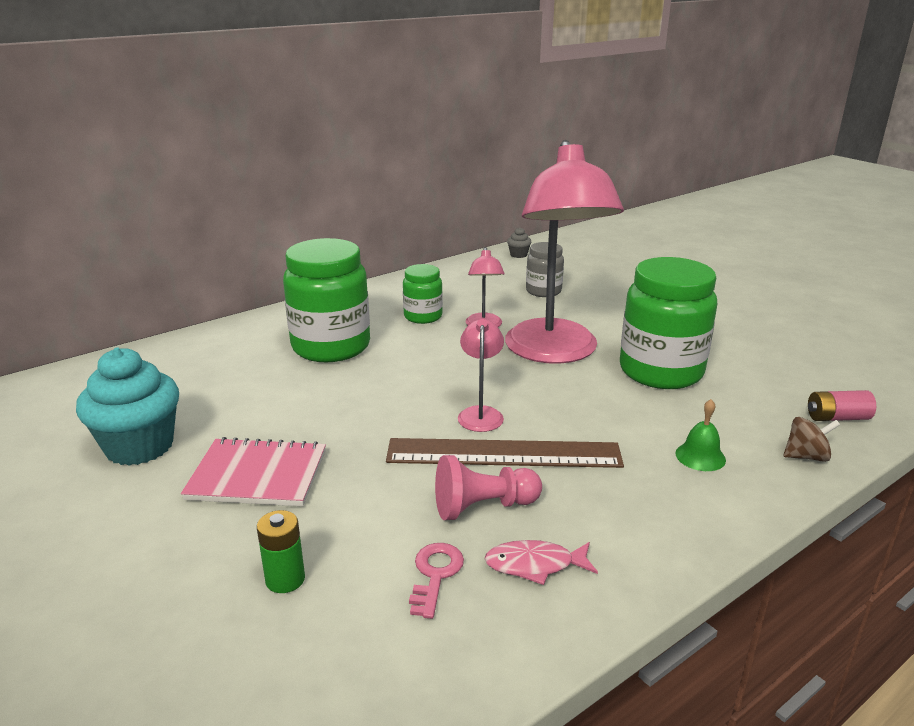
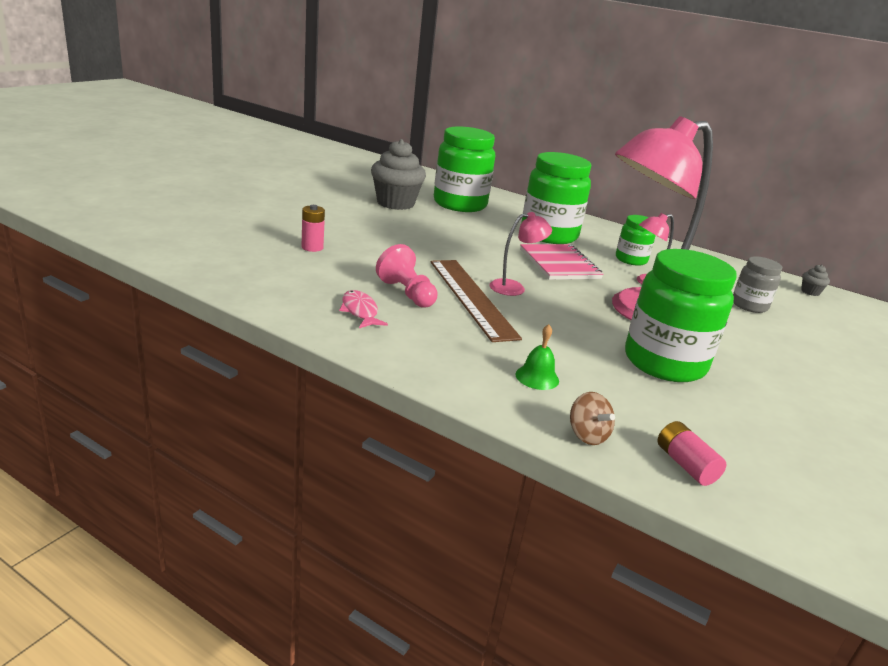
camera: 65 degrees right, 0 degrees up
(139, 446) = (395, 203): turquoise cupcake -> grey cupcake
(184, 387) = (460, 204): none -> green jar
(257, 475) = (391, 231): pink notebook -> pink notebook (559, 264)
(285, 579) = (312, 247): green battery -> pink battery
(435, 574) = (335, 283): pink key -> none

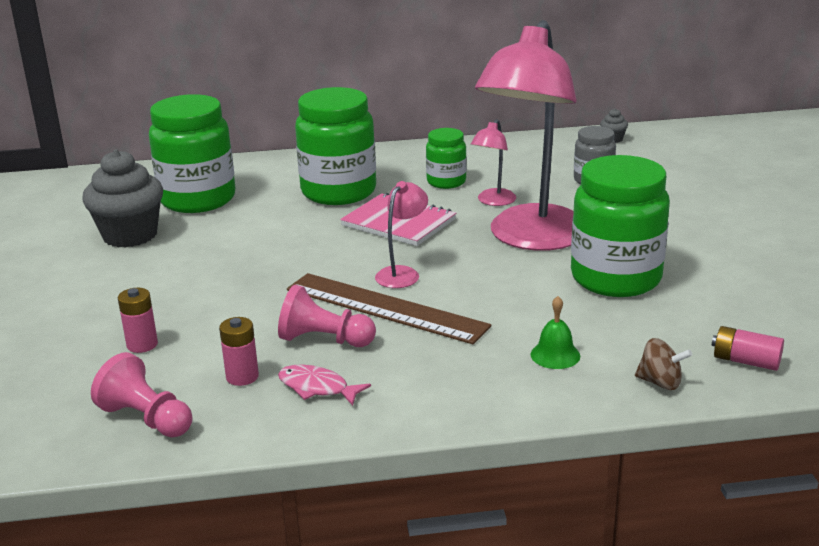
camera: 35 degrees left, 0 degrees up
(253, 277) = (147, 419): none -> pink pawn
(332, 285) = (242, 377): none -> pink battery

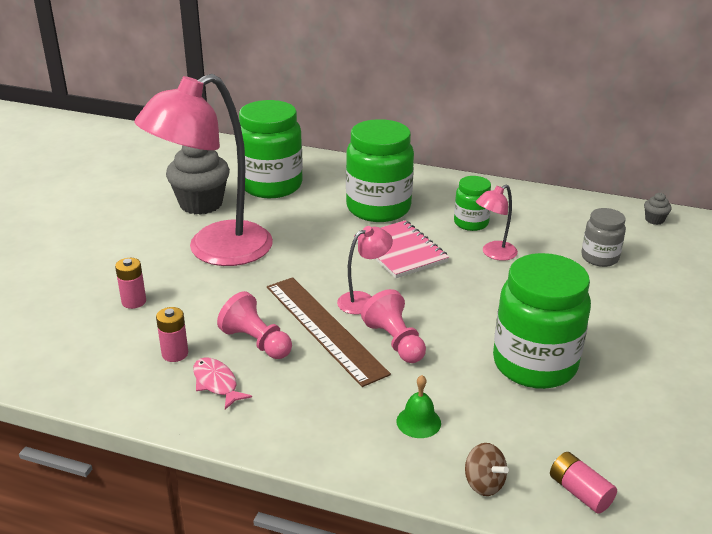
camera: 25 degrees right, 5 degrees up
(147, 419) = (87, 366): pink pawn -> pink pawn (395, 342)
(531, 239) = (495, 301): pink lamp -> pink lamp (215, 251)

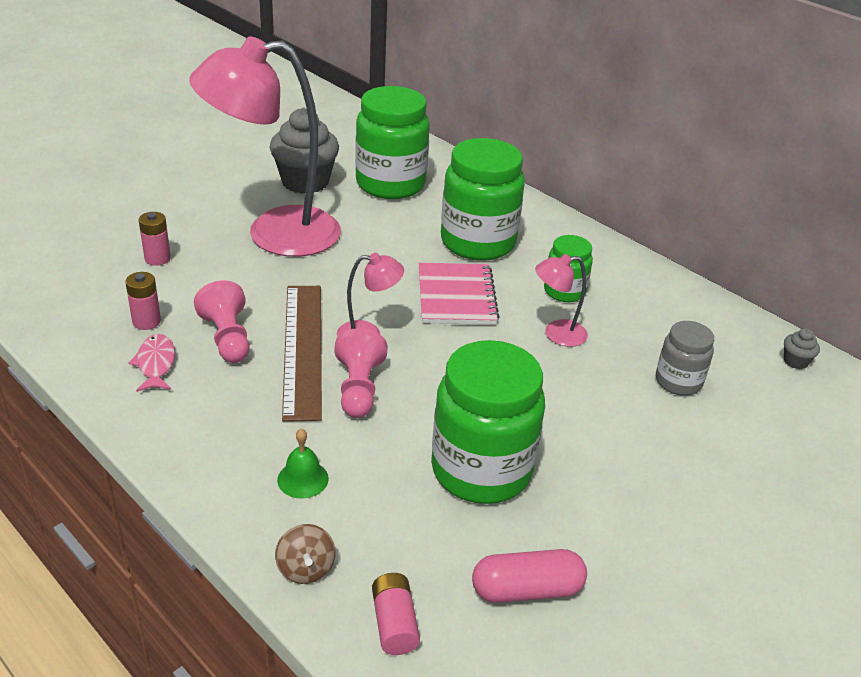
camera: 25 degrees right, 5 degrees up
(639, 430) = (527, 589): none -> pink capsule

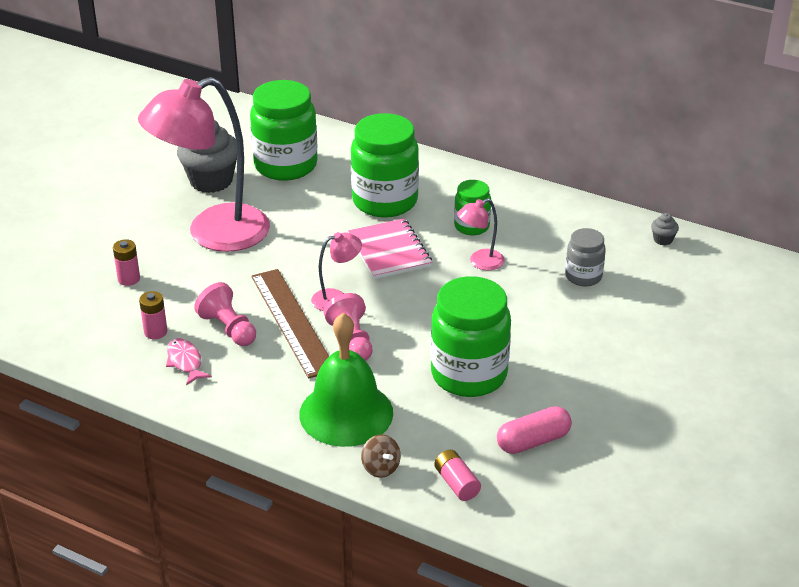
camera: 15 degrees left, 0 degrees up
(303, 479) = (346, 413): green bell -> green bell, size x2.44

